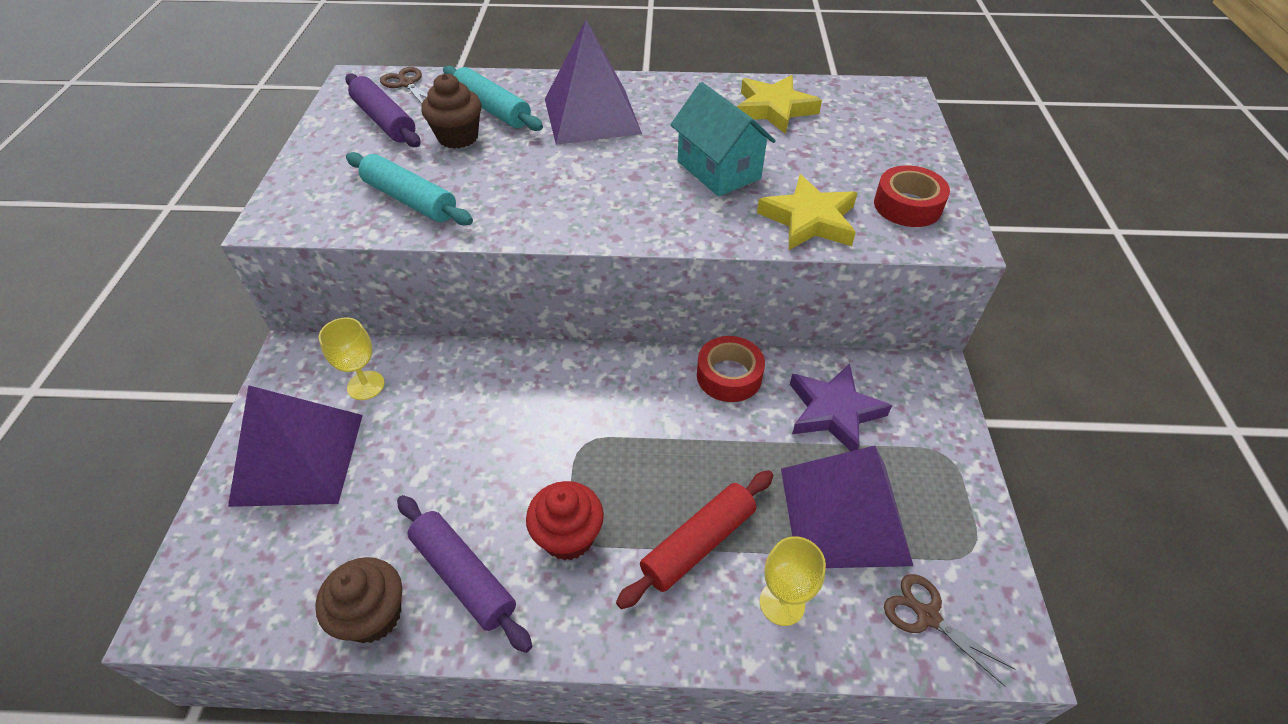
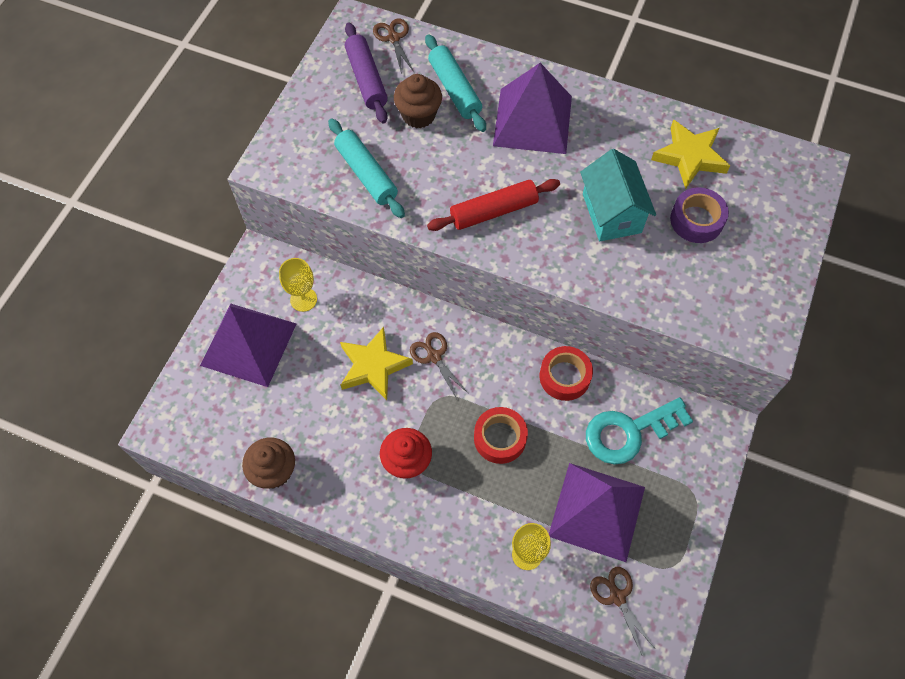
camera: 20 degrees right, 15 degrees up
(464, 576) = (334, 465): purple rolling pin -> none
(560, 400) = (434, 356): none -> brown scissors
(698, 543) = (489, 496): red rolling pin -> red rolling pin (493, 211)
(809, 220) = (659, 287): yellow star -> yellow star (373, 366)
(813, 155) = (696, 220): none -> purple tape
(833, 411) = (629, 432): purple star -> turquoise key
(907, 205) = (746, 297): red tape -> red tape (500, 438)

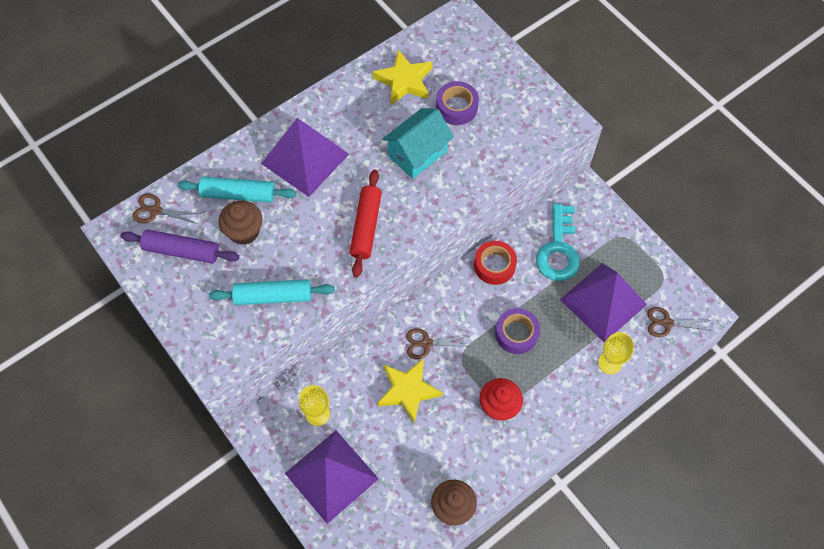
camera: 60 degrees left, 0 degrees up
(500, 438) = (516, 334): red tape -> purple tape
(611, 213) = (417, 154): turquoise house -> turquoise house turned 60 degrees counterclockwise

